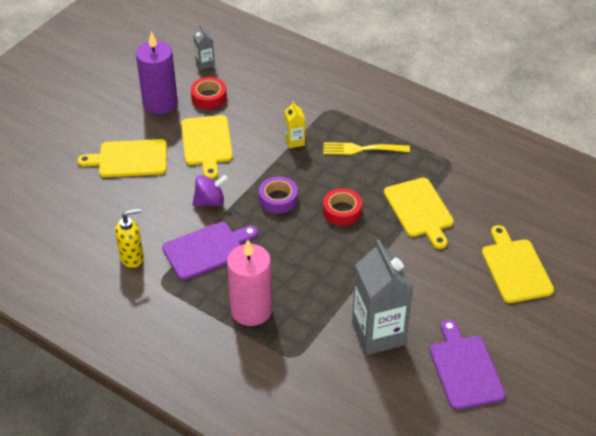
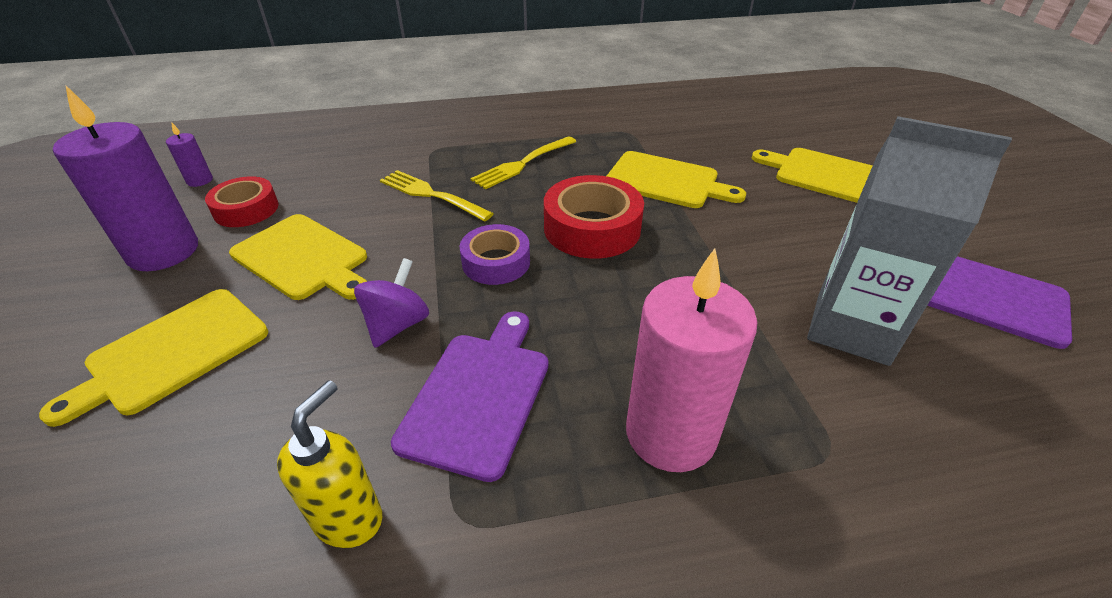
camera: 45 degrees left, 5 degrees down
(205, 63) = (200, 180): grey carton -> purple candle
(295, 141) = (432, 195): yellow carton -> yellow fork
(342, 211) = (592, 228): red tape -> red tape, size x1.53

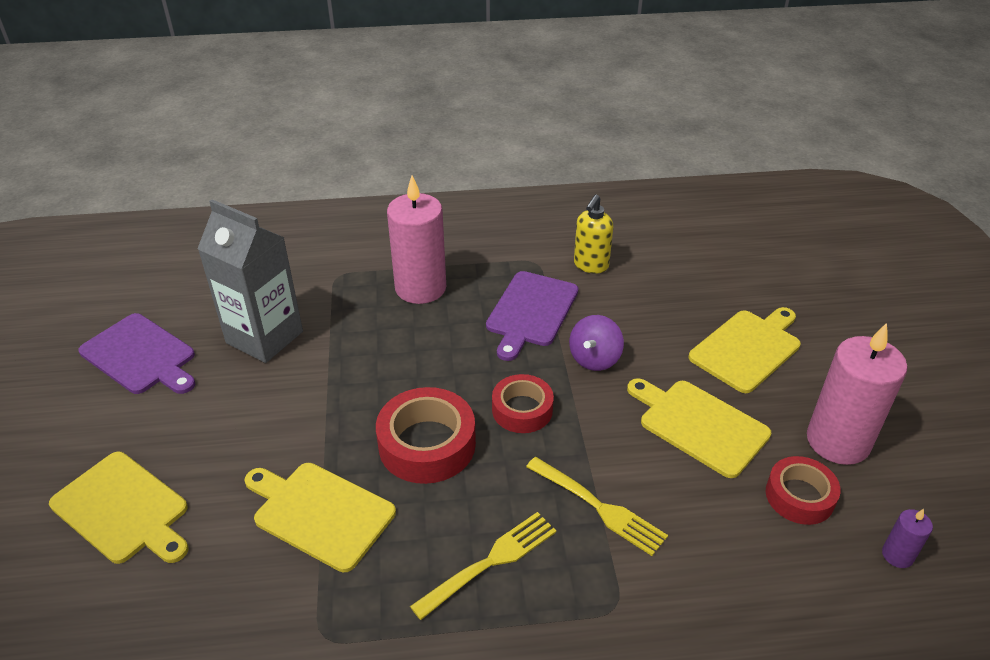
camera: 175 degrees left, 0 degrees up
(163, 252) = (837, 441): purple candle -> pink candle
(496, 262) = (522, 410): purple tape -> red tape

